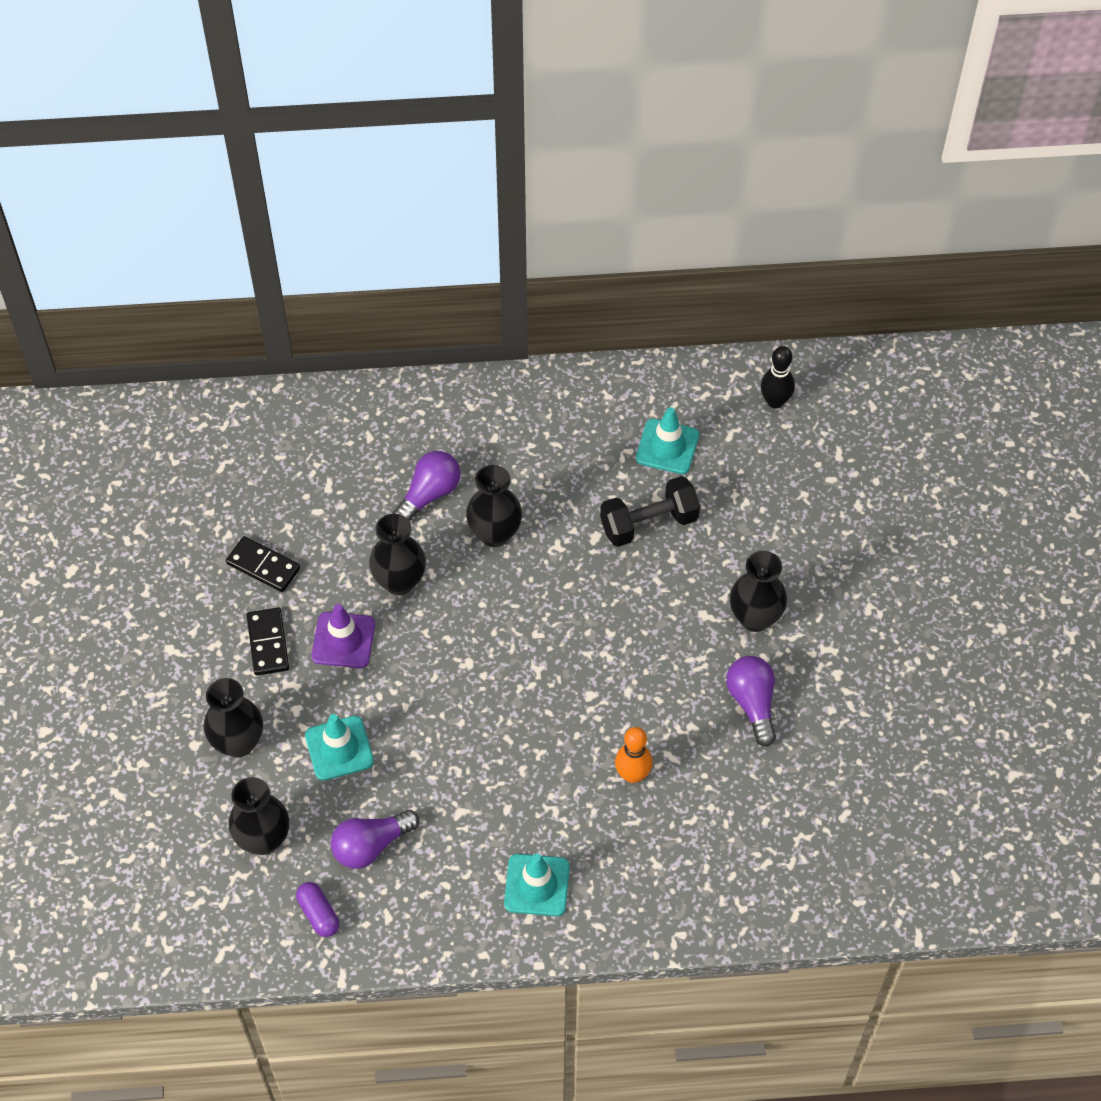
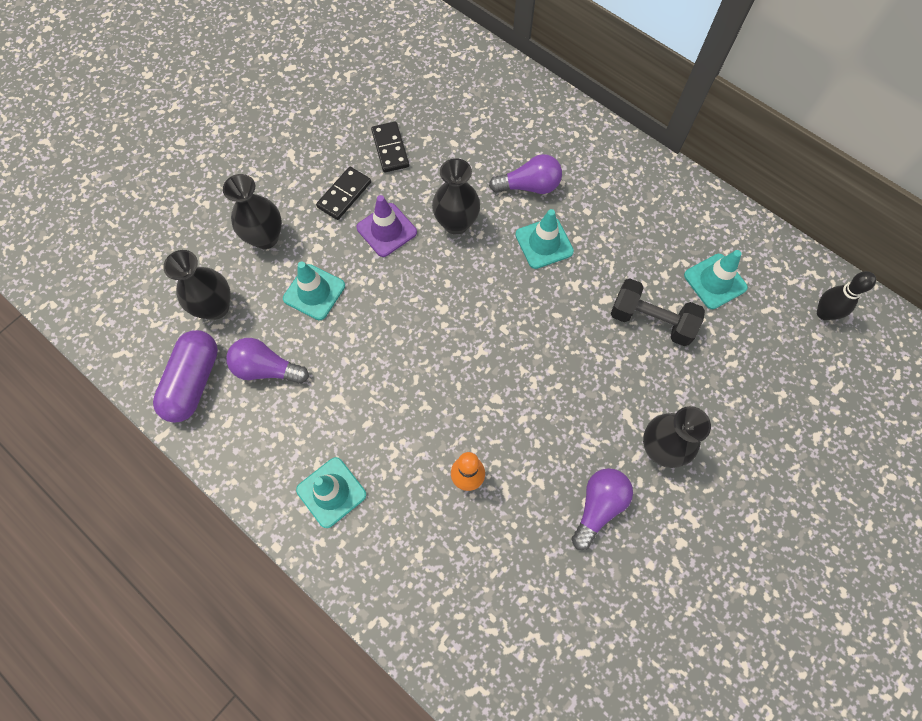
camera: 45 degrees right, 10 degrees up
(318, 914) = (194, 382): purple capsule -> purple capsule, size x1.85
(495, 534) = (544, 243): black vase -> turquoise traffic cone

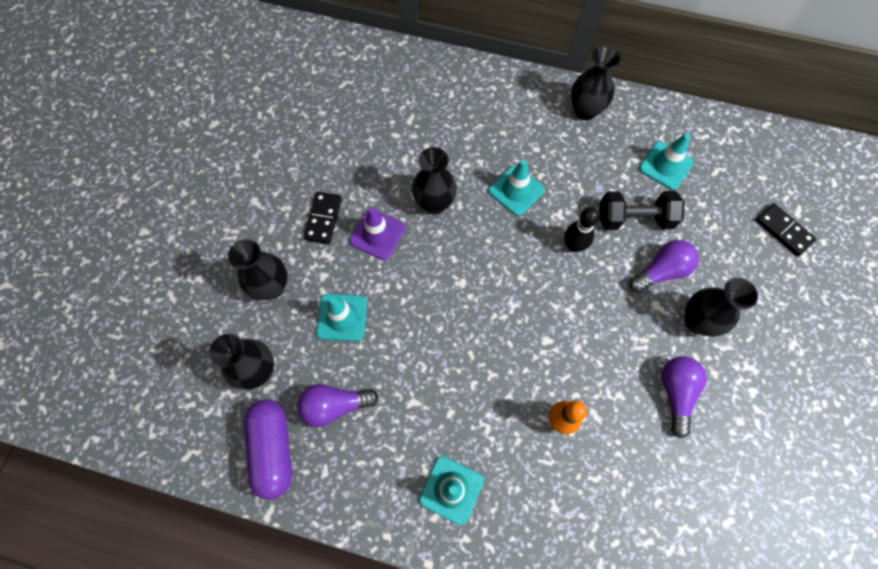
camera: 25 degrees left, 0 degrees up
(390, 149) = (343, 161): black domino -> black domino (783, 230)
(529, 186) = (478, 147): purple light bulb -> purple light bulb (660, 271)
(659, 193) = (585, 111): none -> black vase
(824, 313) = (758, 157): black bowling pin -> black bowling pin (573, 245)

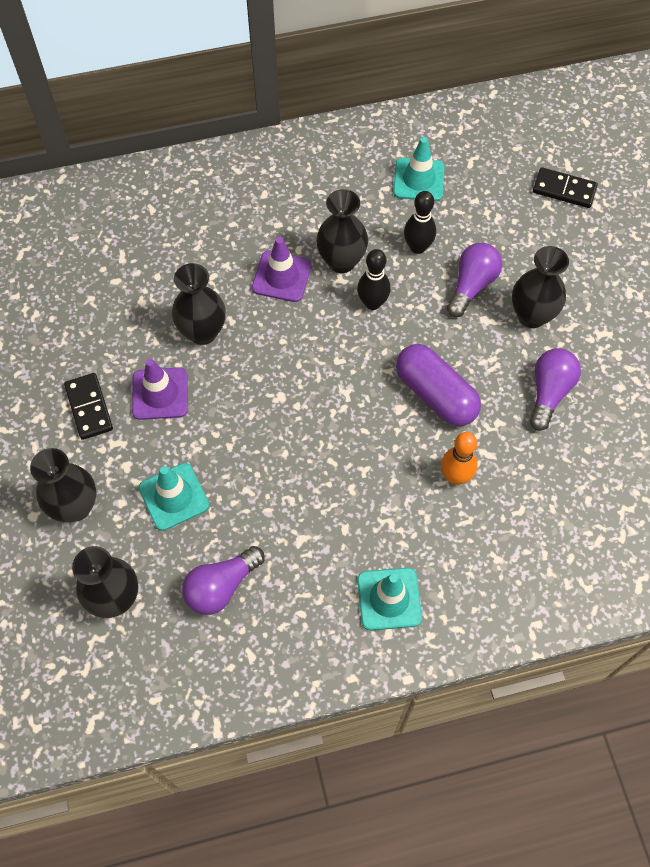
camera: 30 degrees left, 5 degrees down
(273, 449) = (182, 665): purple capsule -> purple capsule (435, 394)
(516, 190) = (281, 276): turquoise traffic cone -> purple traffic cone
(585, 111) = (306, 161): black vase -> black vase (341, 261)
(634, 219) = (417, 247): black dumbbell -> black bowling pin
(675, 393) = (549, 393): purple light bulb -> purple light bulb turned 45 degrees clockwise

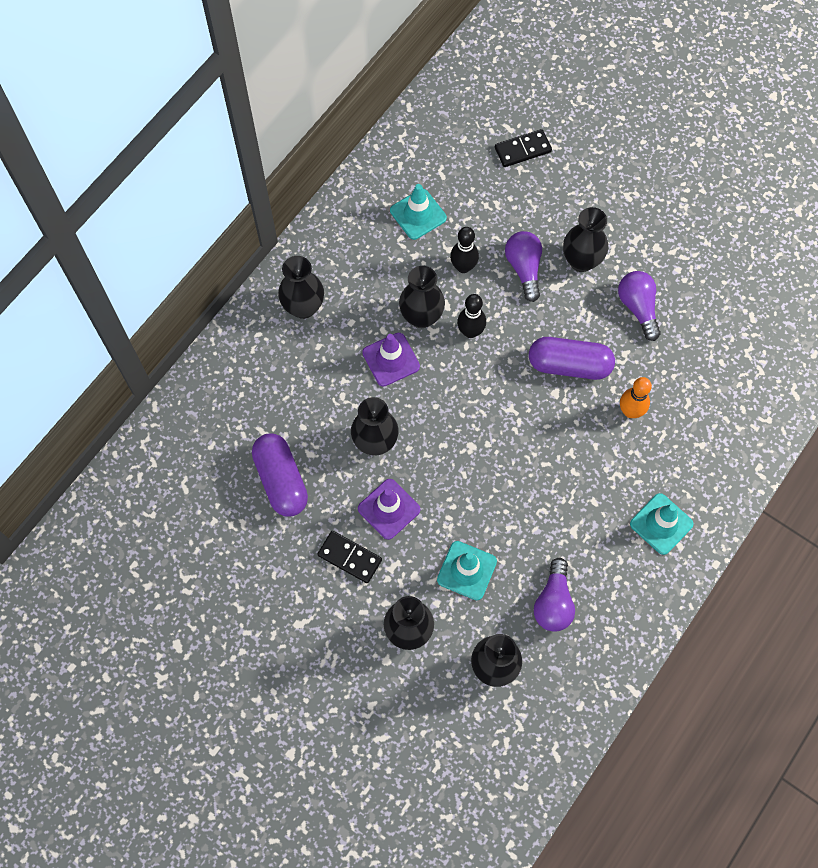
camera: 40 degrees left, 5 degrees up
(98, 304) = (281, 480): none -> purple capsule
(251, 186) = (303, 307): none -> black vase

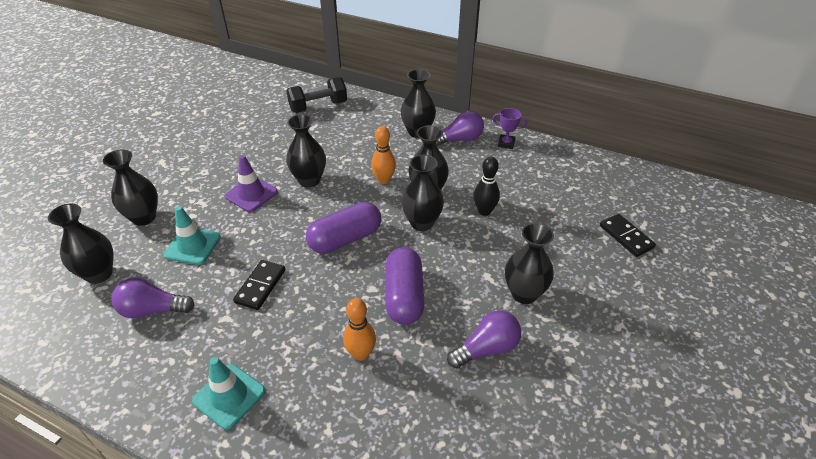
camera: 80 degrees right, 25 degrees down
(215, 422) = (318, 107): none -> black dumbbell
(281, 480) = (275, 139): purple capsule -> purple capsule (345, 239)
(349, 214) = (506, 143): none -> purple trophy
(350, 557) = (211, 179): black domino -> black domino (260, 286)
(391, 359) = (384, 180): purple traffic cone -> orange bowling pin
(418, 214) = (524, 179): turquoise traffic cone -> none
(470, 331) = (422, 223): black bowling pin -> black vase
(524, 268) = (498, 251): purple light bulb -> purple light bulb (459, 139)

